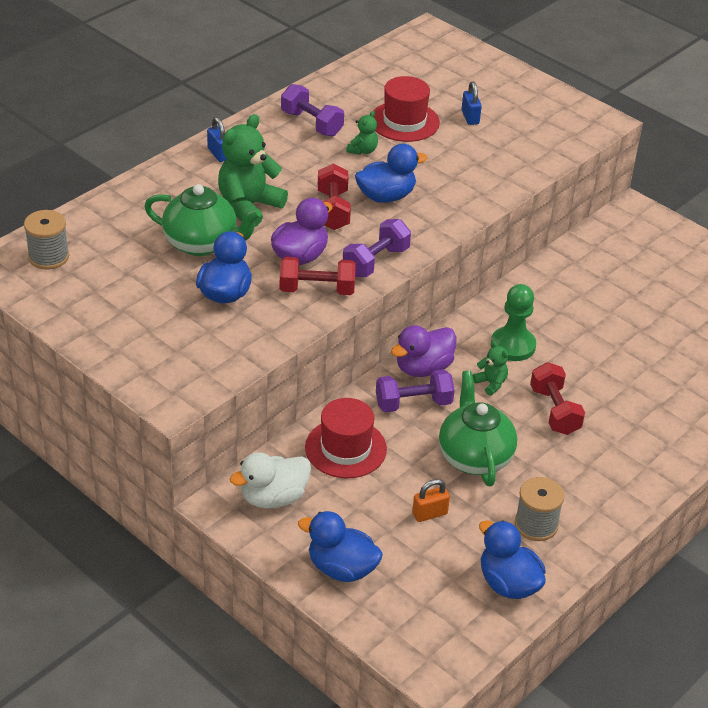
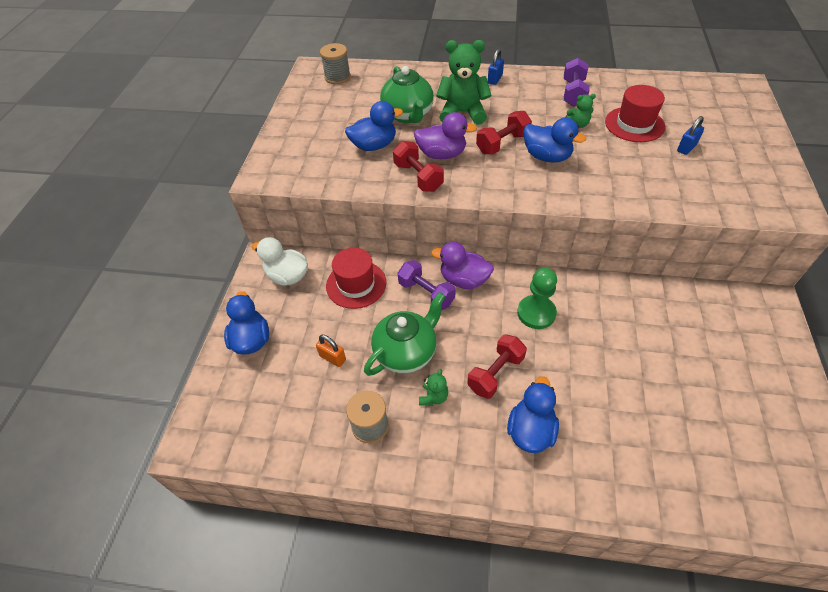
camera: 60 degrees right, 10 degrees up
(375, 262) = (475, 186): purple dumbbell -> none
(491, 383) = (486, 322): green teddy bear -> green teddy bear (433, 397)
(508, 583) = (299, 440): blue duck -> blue duck (530, 430)

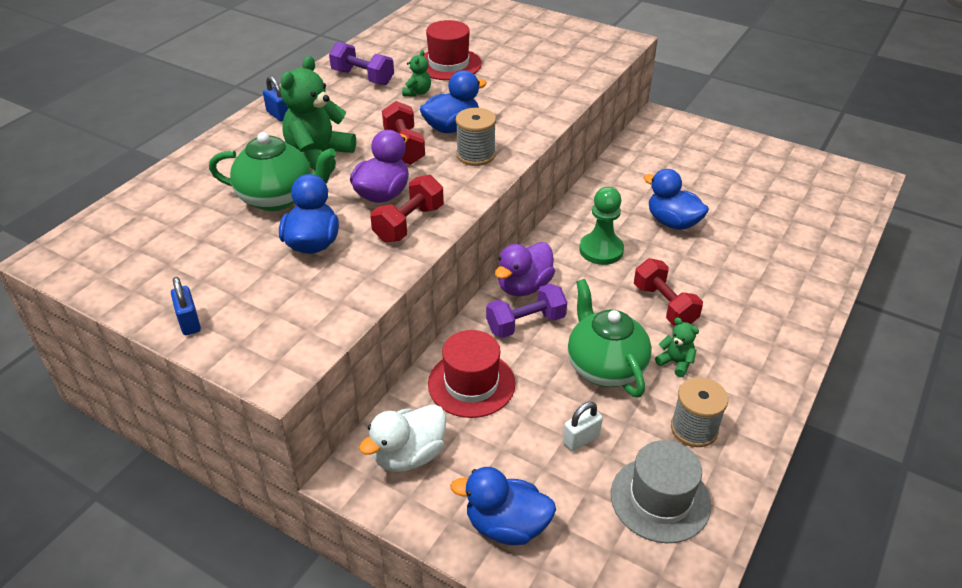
camera: 70 degrees left, 10 degrees down
(297, 419) = (660, 499): none -> grey hat
(332, 358) = (581, 439): orange padlock -> white padlock
(337, 77) = (112, 237): grey spool -> grey spool (476, 155)
(418, 177) = (409, 223): red dumbbell -> red dumbbell turned 45 degrees counterclockwise
(530, 430) = (740, 304): blue duck -> blue duck (672, 222)
(686, 148) = (506, 53): blue padlock -> blue padlock (189, 322)

